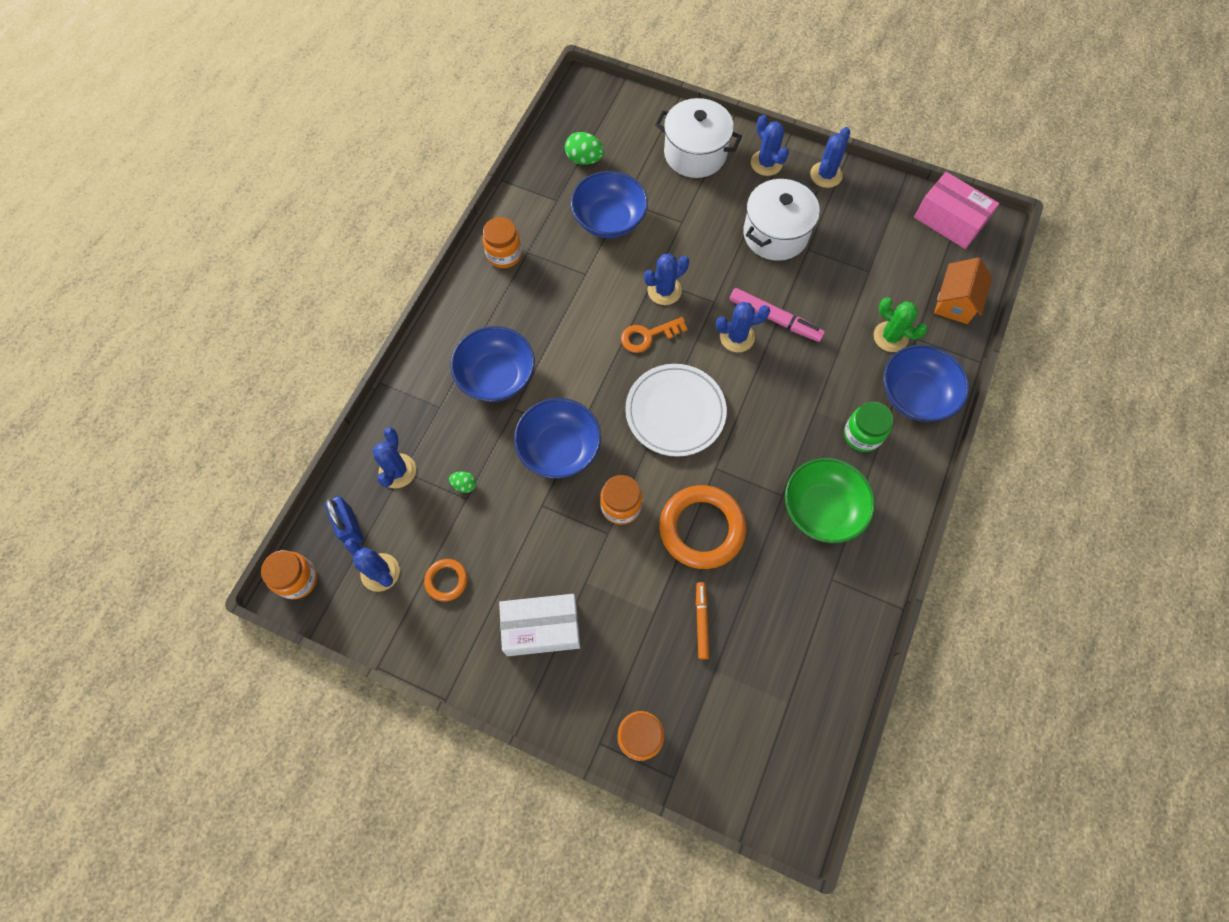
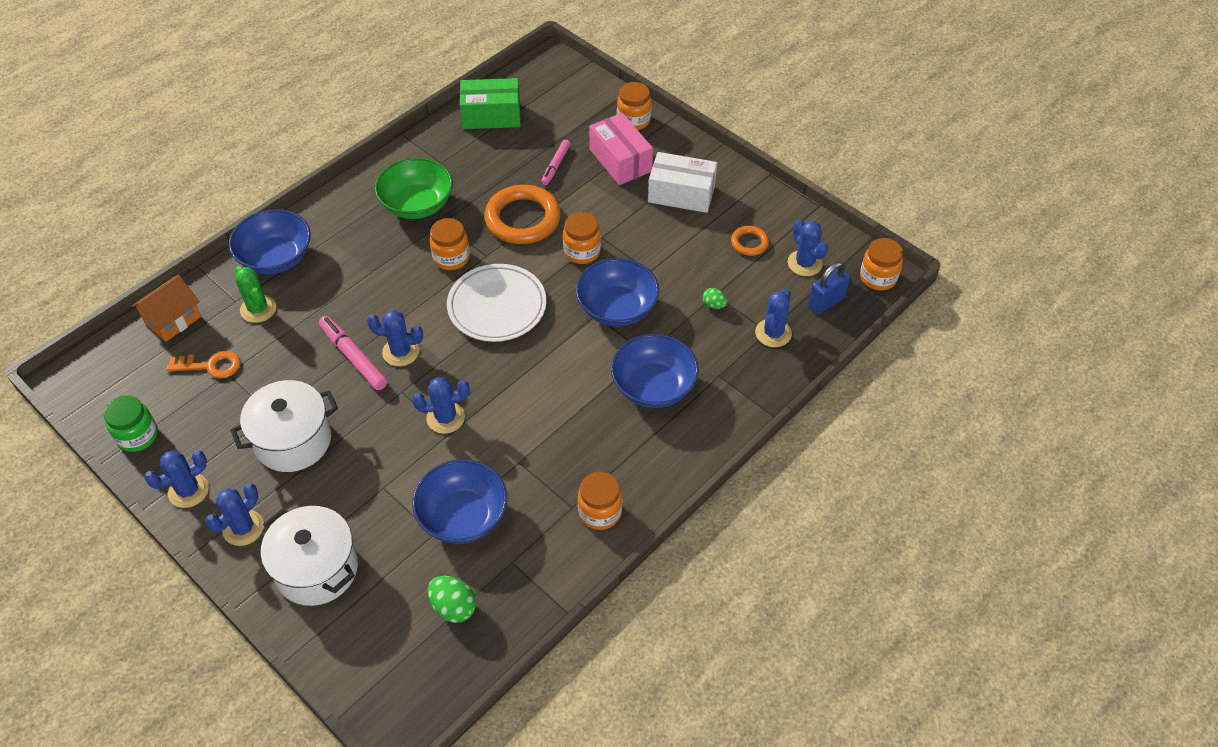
camera: 160 degrees left, 15 degrees down
(350, 527) = (826, 302): blue padlock -> blue padlock turned 60 degrees clockwise
(648, 336) = (486, 379): orange key -> orange key (210, 366)
(701, 622) = (556, 165): orange marker -> pink marker
(748, 453) = (451, 258): none -> orange jar
(766, 163) = (243, 528): blue cactus -> blue cactus turned 45 degrees clockwise
(816, 679) = (491, 115): none -> green box
(862, 435) = (345, 243): green jar -> green jar (137, 436)
(949, 221) = (106, 397): pink box -> pink box (620, 160)

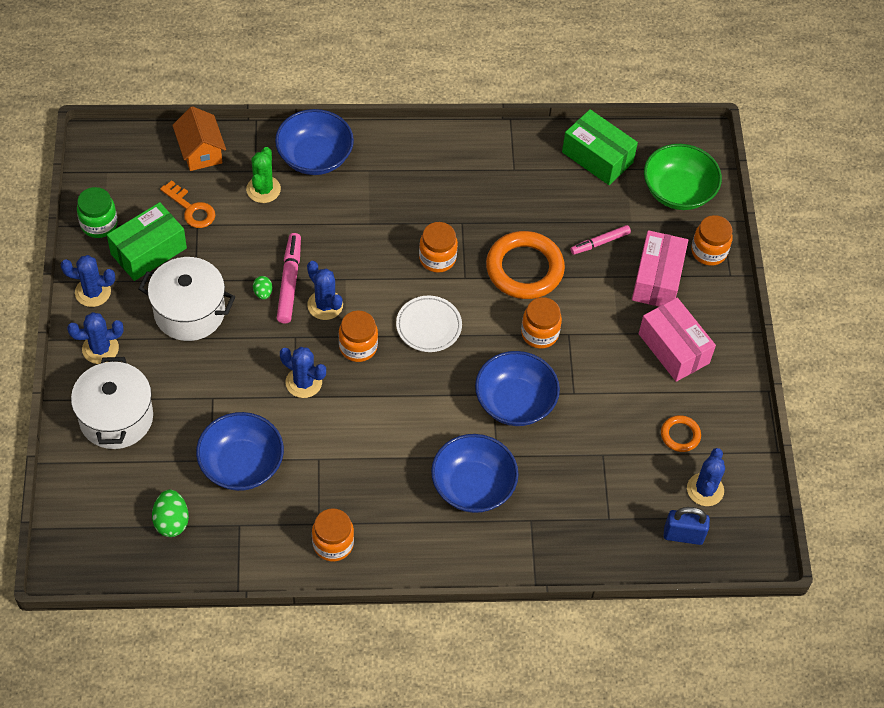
camera: 40 degrees right, 5 degrees up
(173, 320) = (200, 152): orange house -> orange house turned 75 degrees clockwise
(206, 423) = (148, 251): none -> green box
(417, 204) = (458, 192): green bowl -> green bowl (678, 191)
(497, 306) = (428, 326): white plate -> white plate, size x0.67
(681, 194) = (673, 348): white box -> pink box
(714, 305) = (591, 462): green egg -> green egg (263, 293)
(773, 333) = (611, 523): blue cactus -> none
(878, 278) = (751, 552): orange jar -> orange jar (358, 347)

